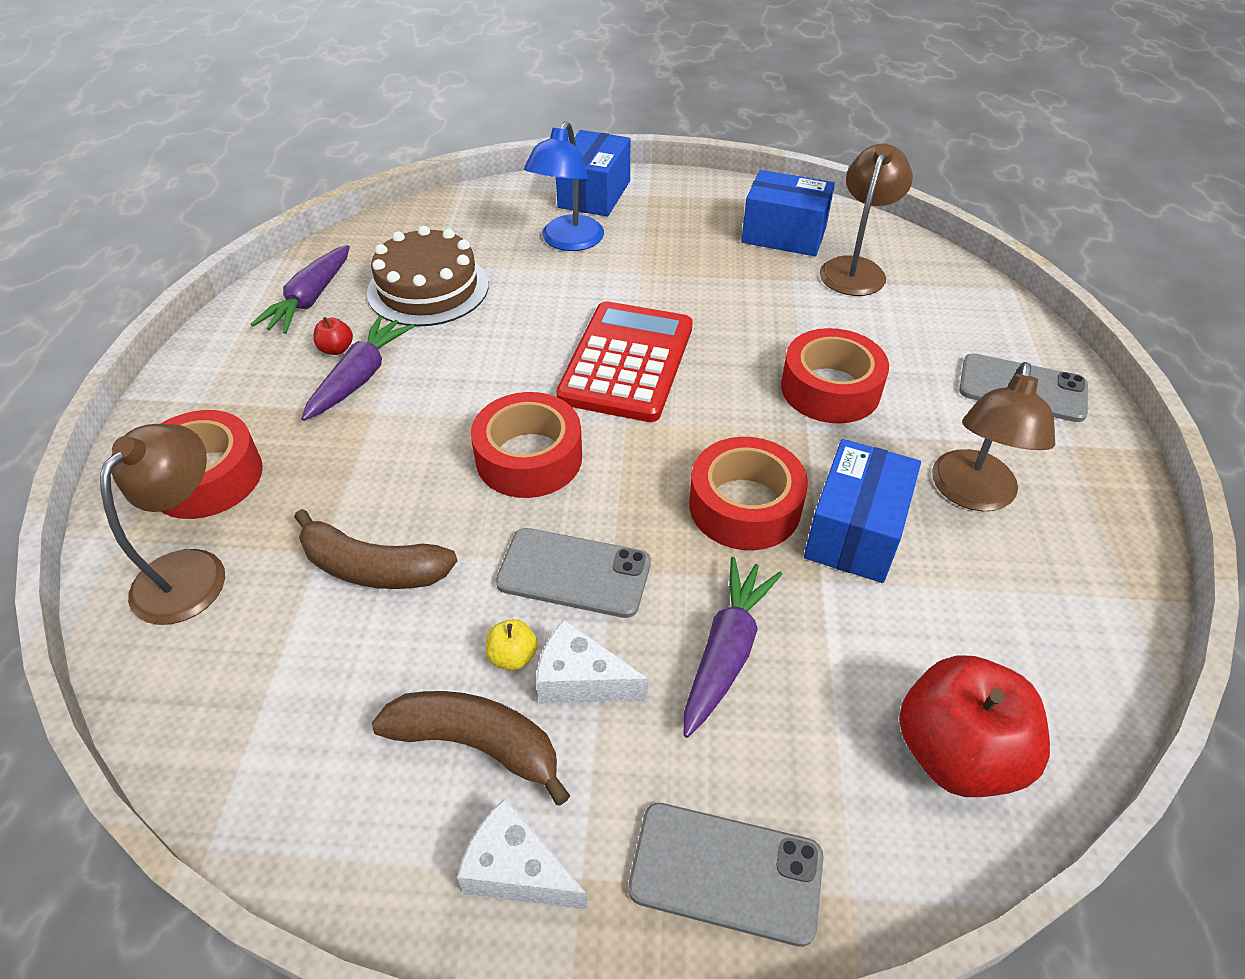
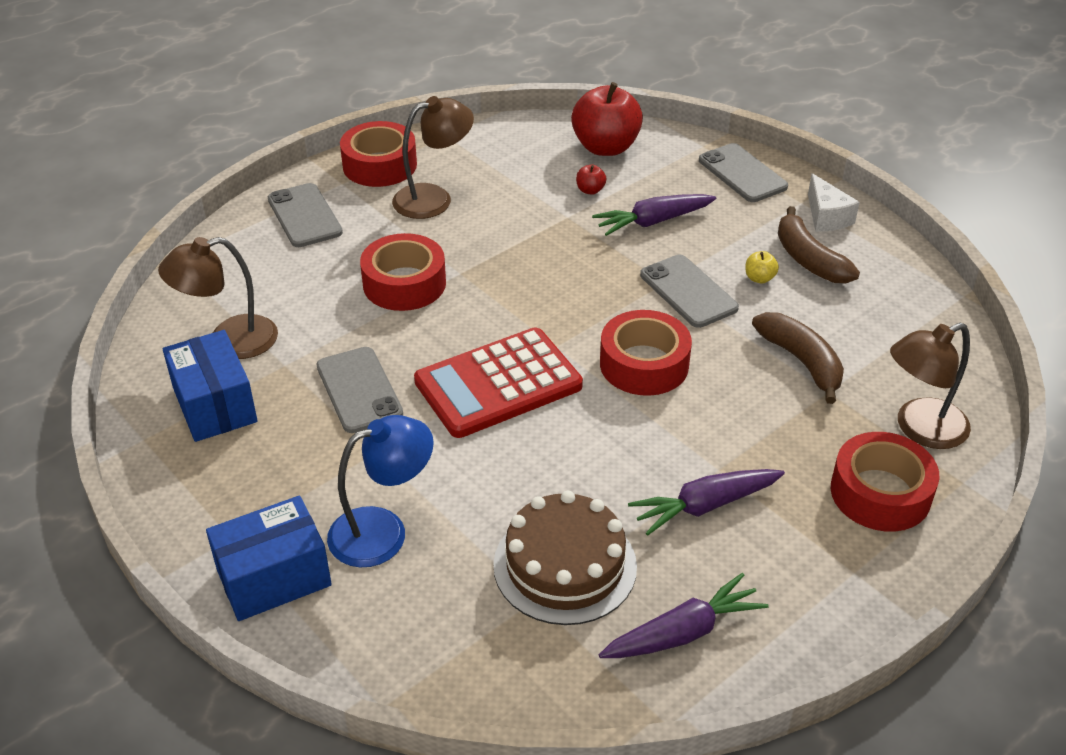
camera: 135 degrees left, 5 degrees down
(336, 349) = (703, 550): red apple -> red apple (590, 190)
(581, 680) = (735, 251): white cheese -> none
(715, 296) = (359, 390): none -> grey phone
(744, 506) = (555, 263): red tape -> red tape (379, 165)
(855, 532) = (519, 221): blue box -> none

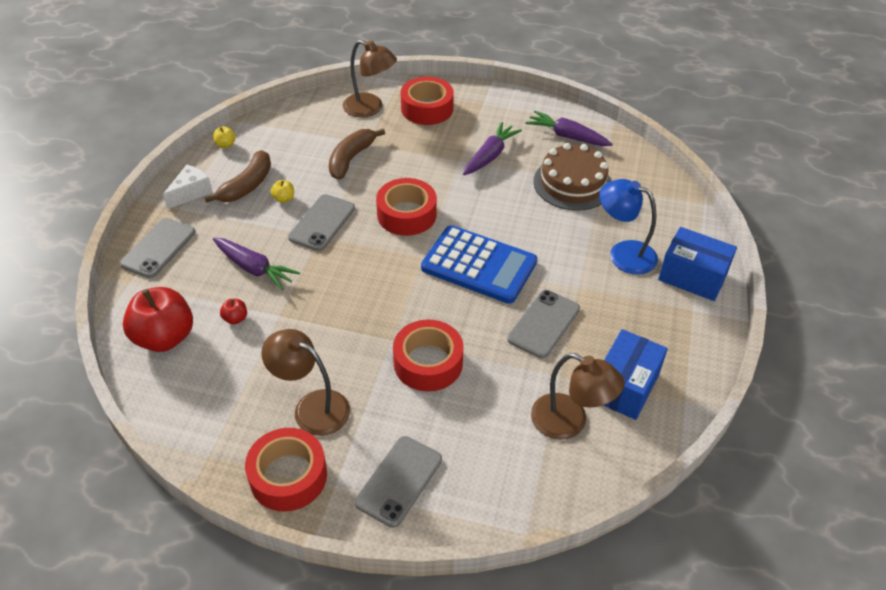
camera: 125 degrees left, 5 degrees up
(498, 384) = (479, 265): red calculator -> blue calculator
(704, 506) = (490, 155): purple carrot -> purple carrot turned 90 degrees counterclockwise
(911, 268) = (225, 145): none -> yellow apple

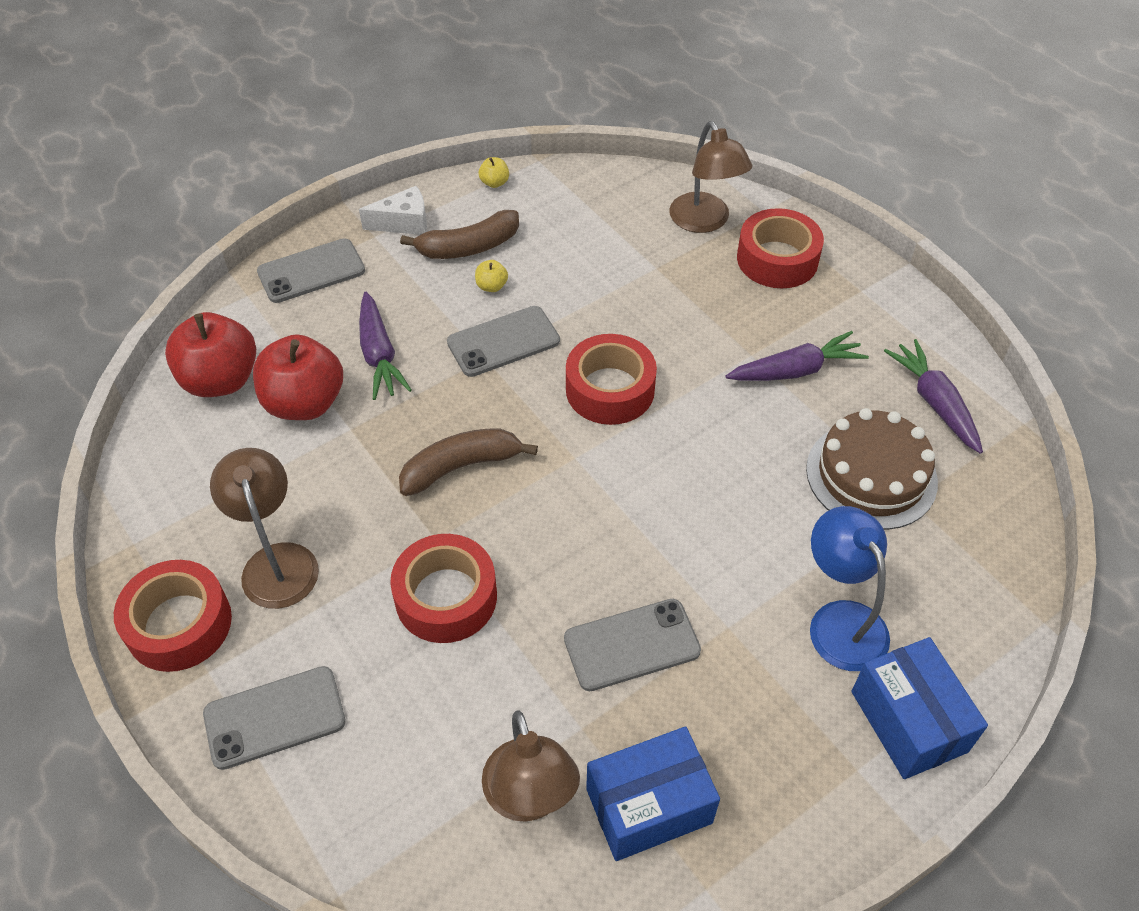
camera: 40 degrees right, 5 degrees up
(235, 318) = (304, 403): red apple -> red apple, size x2.42
(351, 159) = (616, 277): brown banana -> brown banana (461, 466)
(479, 265) = (630, 512): blue calculator -> none

